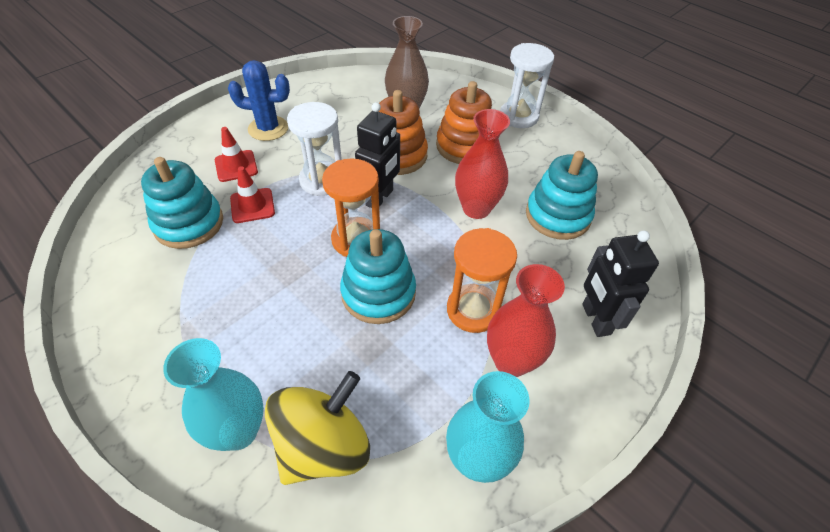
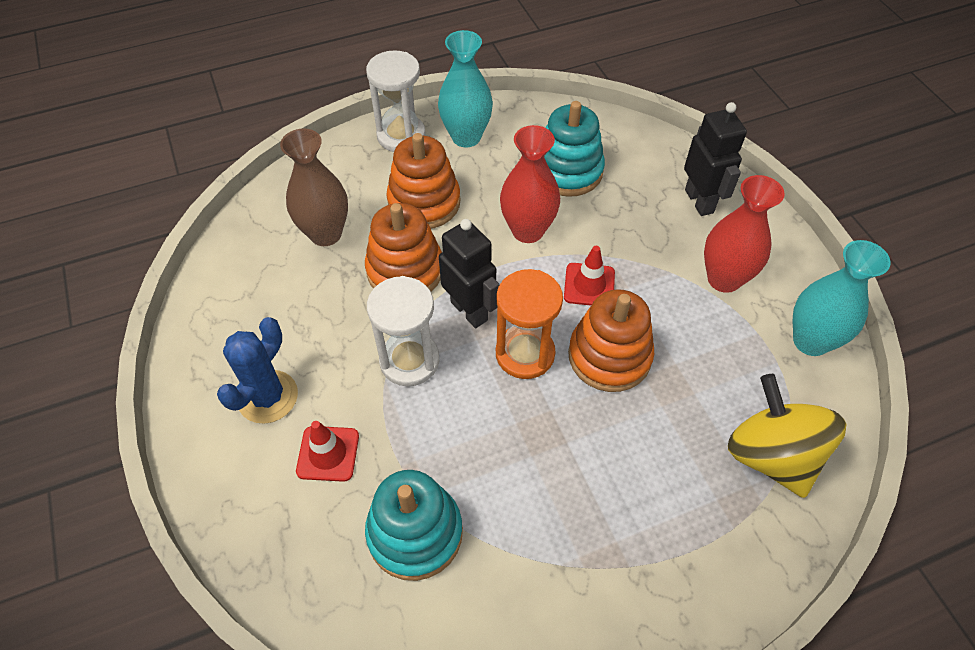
camera: 65 degrees left, 5 degrees up
(238, 431) = (738, 528): turquoise vase -> turquoise vase (466, 137)
(252, 205) = (417, 449): red traffic cone -> red traffic cone (589, 285)
(378, 293) = (609, 356): turquoise stacking toy -> orange stacking toy
(473, 310) = (658, 284): orange hourglass -> none
(595, 319) = (699, 201): black robot -> black robot turned 120 degrees counterclockwise

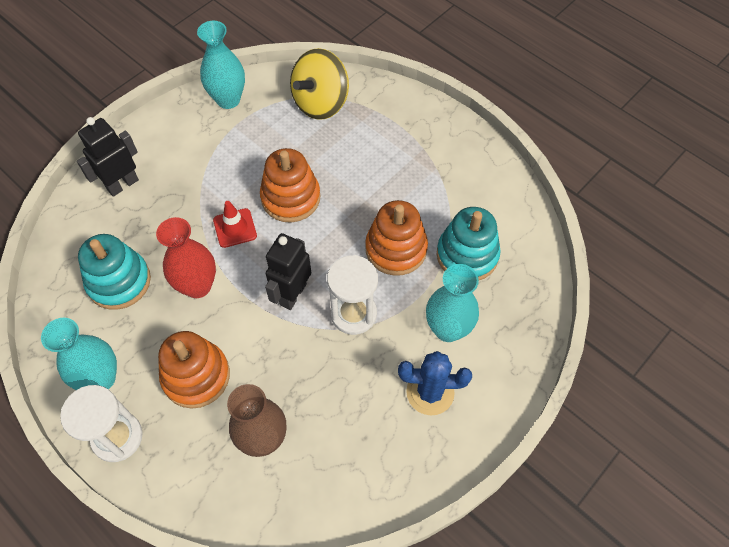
camera: 115 degrees left, 5 degrees up
(328, 453) = (448, 329): red traffic cone -> turquoise vase
(405, 270) = (274, 356): orange stacking toy -> orange stacking toy (396, 249)
(525, 354) = (312, 246): orange hourglass -> none
(724, 279) = (195, 153): red vase -> none

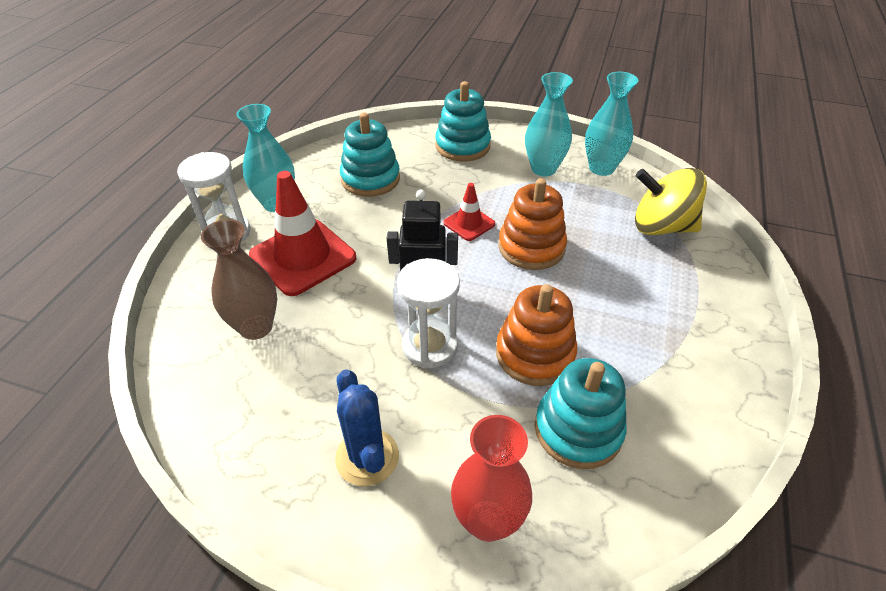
camera: 65 degrees right, 15 degrees down
(122, 184) = (462, 146): black robot -> turquoise stacking toy
(196, 376) = (303, 257): orange stacking toy -> red traffic cone
(197, 286) = (393, 223): red vase -> red vase (487, 520)
(448, 329) = (461, 445): turquoise vase -> turquoise vase (543, 169)

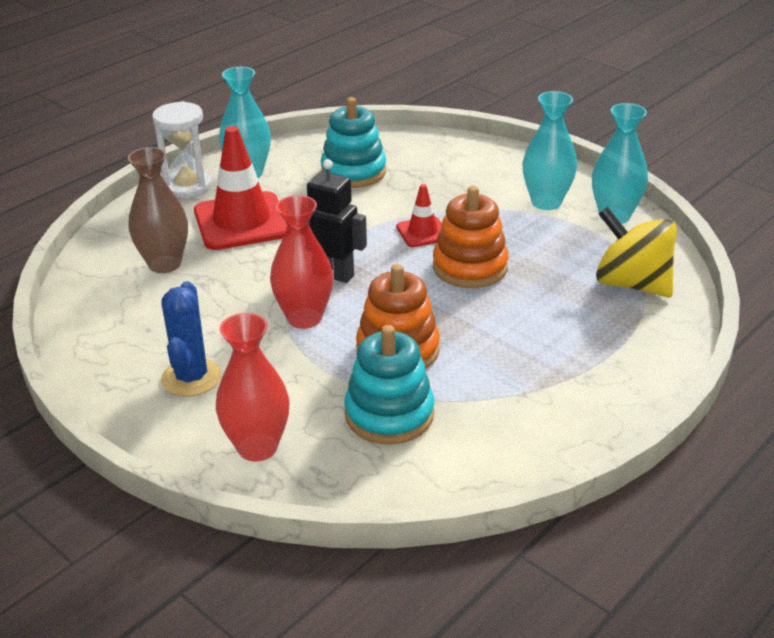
camera: 25 degrees right, 10 degrees down
(430, 346) = (304, 318): white hourglass -> red vase
(462, 146) = (474, 162): turquoise stacking toy -> none

